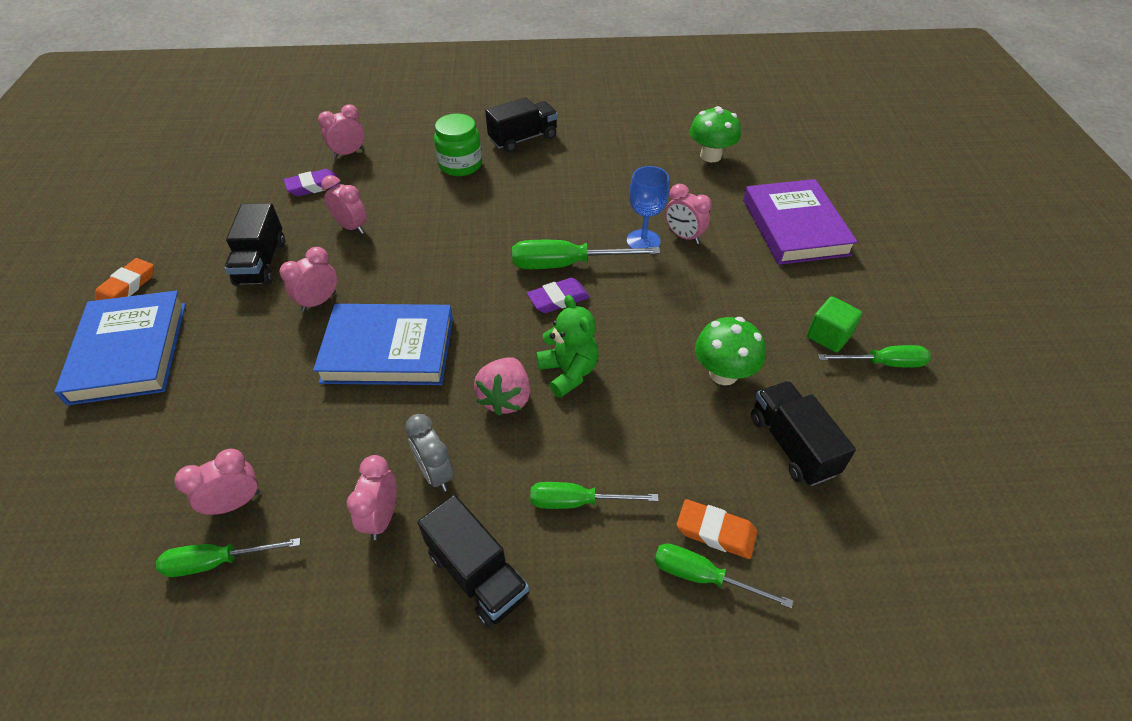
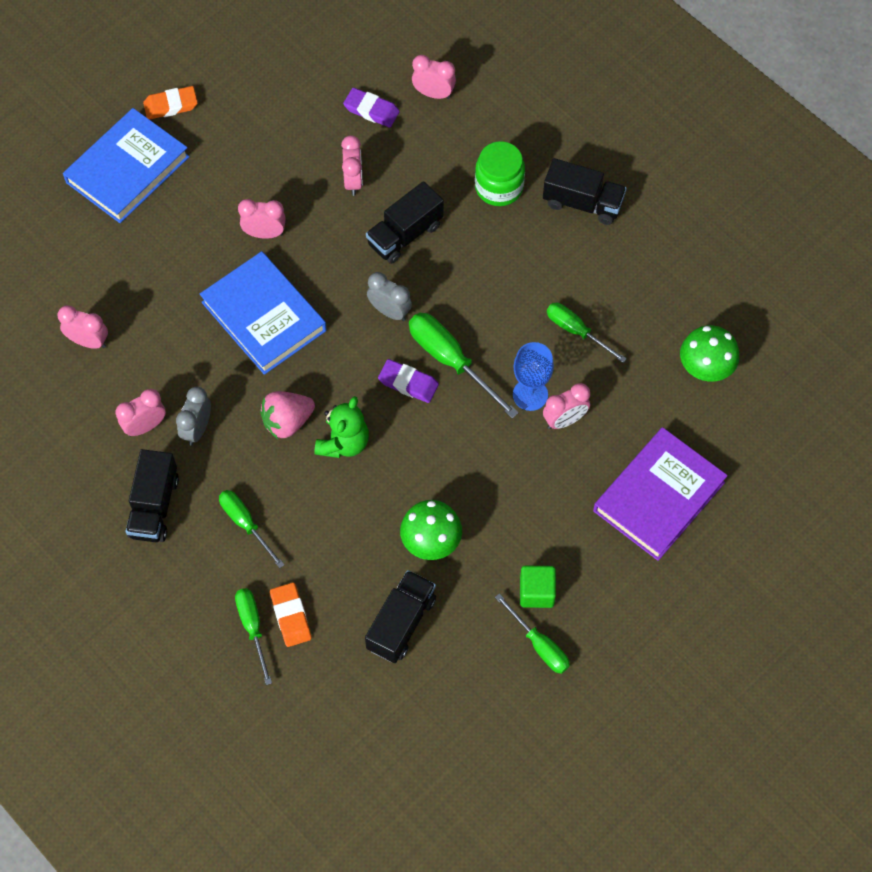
camera: 50 degrees right, 15 degrees up
(217, 562) = (51, 369): green screwdriver -> green screwdriver (576, 331)
(261, 262) = (265, 161): black truck -> black truck (405, 234)
(483, 272) = (390, 311): none -> grey clock
(683, 236) = (564, 420): pink clock -> pink clock turned 120 degrees counterclockwise

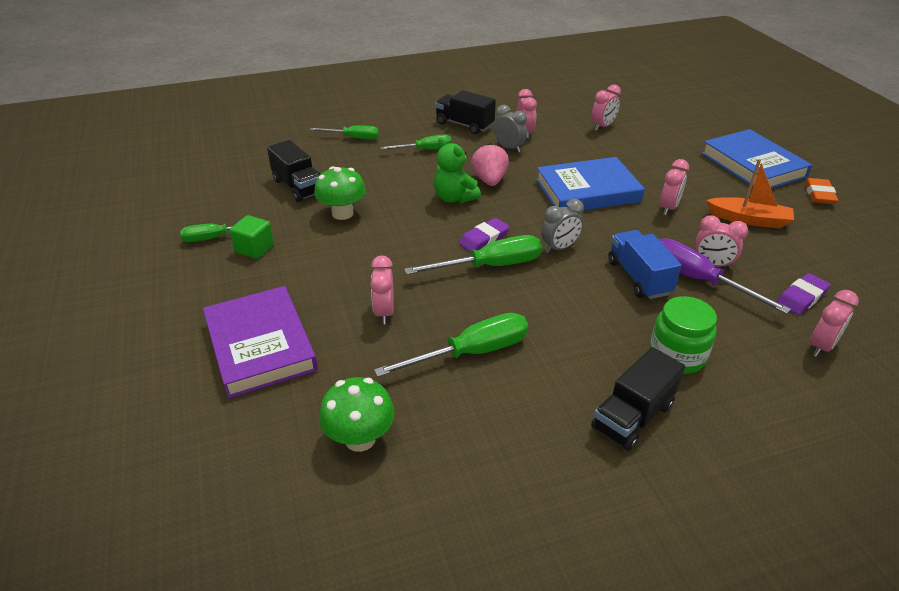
camera: 115 degrees right, 25 degrees down
(254, 161) = (749, 219): none -> orange boat
(290, 616) = (347, 151): orange eraser -> none
(384, 189) = (697, 280): none -> purple screwdriver
(405, 234) = (638, 277): black truck -> blue truck
(530, 394) = (425, 300): blue goblet -> none
(576, 331) = (471, 353): green screwdriver -> green screwdriver, size x1.54

